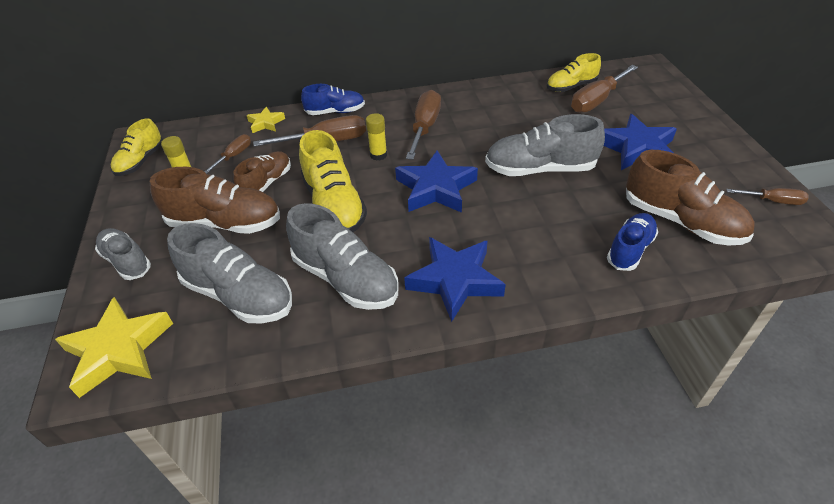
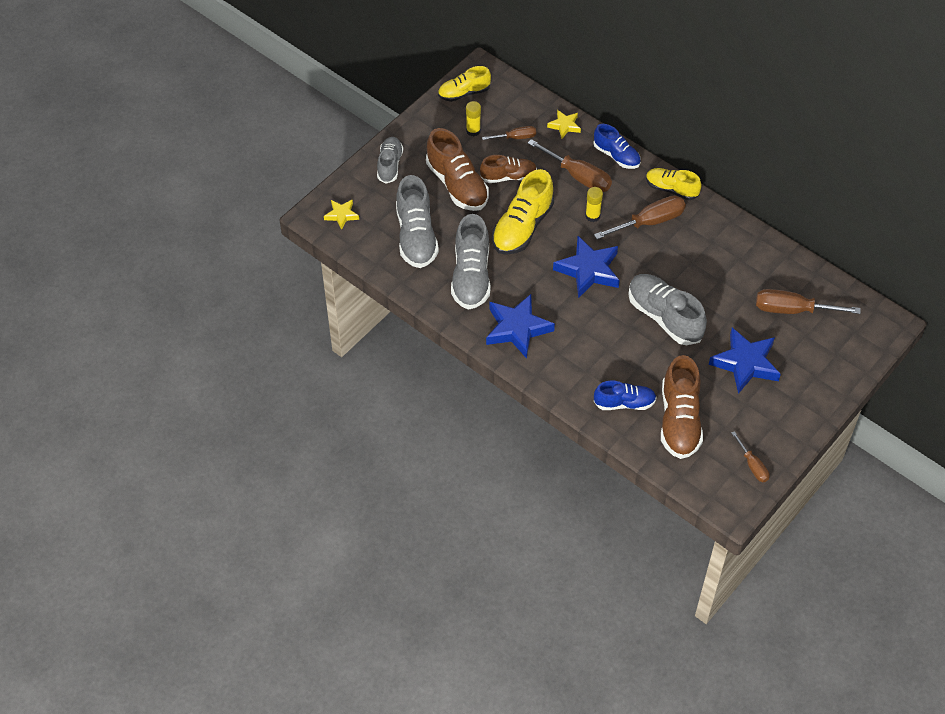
camera: 50 degrees right, 10 degrees up
(119, 350) = (341, 215): yellow star -> yellow star, size x0.53
(571, 87) = (798, 283): yellow shoe -> yellow shoe (671, 189)

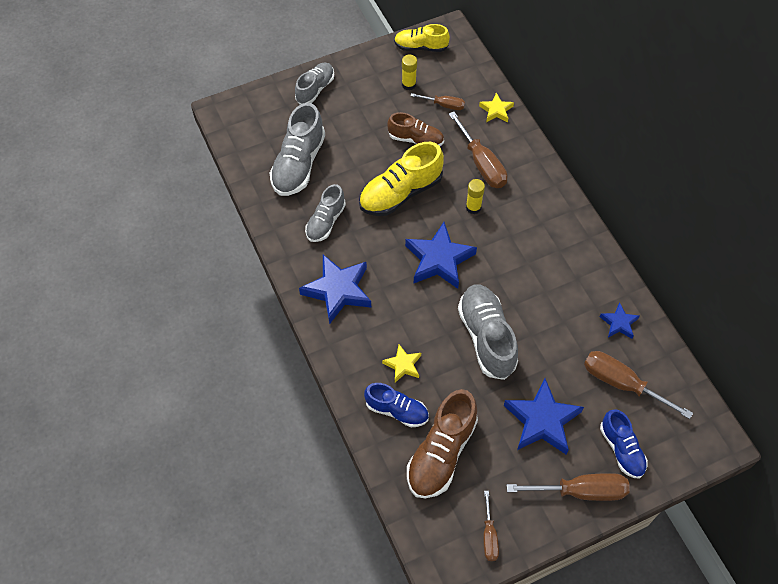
camera: 25 degrees right, 5 degrees up
(341, 215) = (245, 119): yellow star -> yellow star (403, 365)
(457, 185) = (364, 130): brown shoe -> none
(471, 276) = (325, 222): grey shoe -> grey shoe, size x0.62
(616, 156) = (529, 157): blue shoe -> blue shoe (621, 449)
(649, 222) = (525, 235): brown screwdriver -> brown screwdriver (581, 491)
(671, 189) = (565, 210): yellow shoe -> none
(765, 264) = (619, 323): none -> blue star

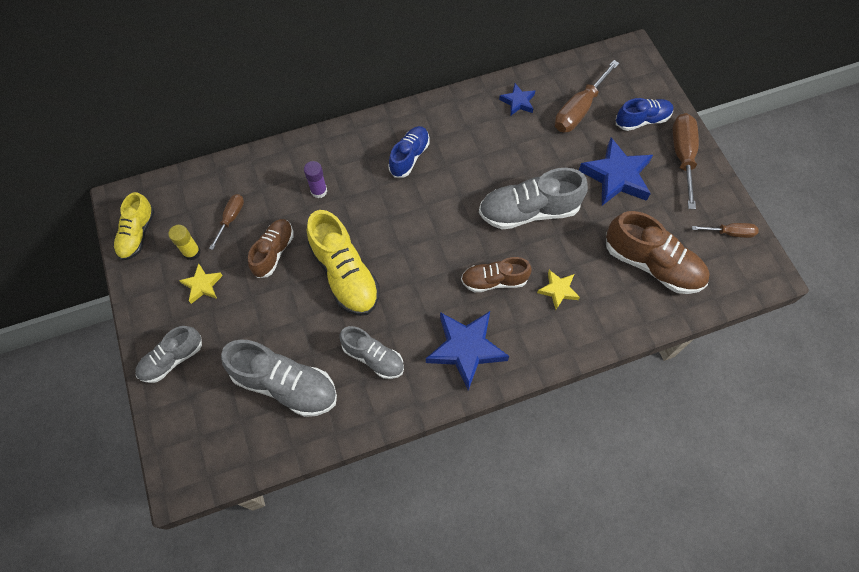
camera: 85 degrees left, 5 degrees up
(315, 89) = (172, 359): grey shoe -> grey shoe turned 75 degrees counterclockwise
(397, 410) = (608, 300): blue shoe -> blue shoe (409, 157)
(407, 310) = (494, 280): none -> brown shoe
(439, 260) = (435, 244): blue star -> none
(473, 207) = (374, 205): yellow glue stick -> none
(481, 163) = (319, 191): brown screwdriver -> purple glue stick
(496, 110) = (250, 168): yellow star -> yellow star (202, 285)

